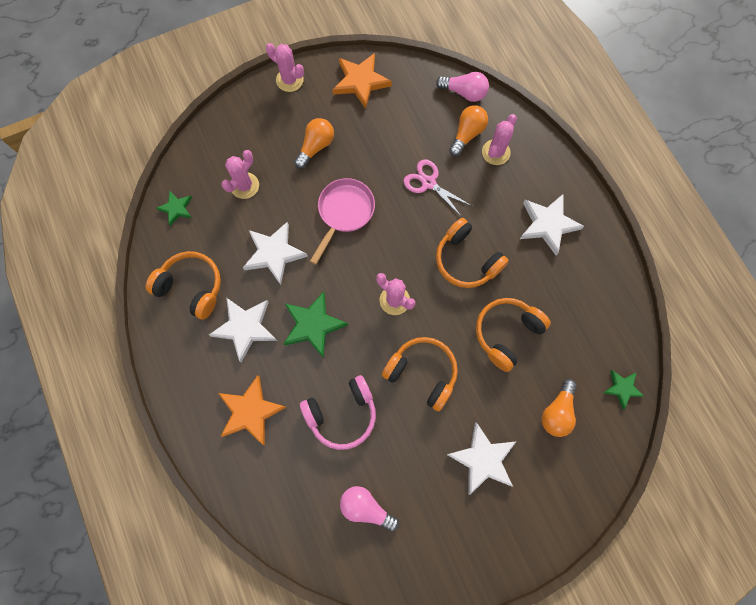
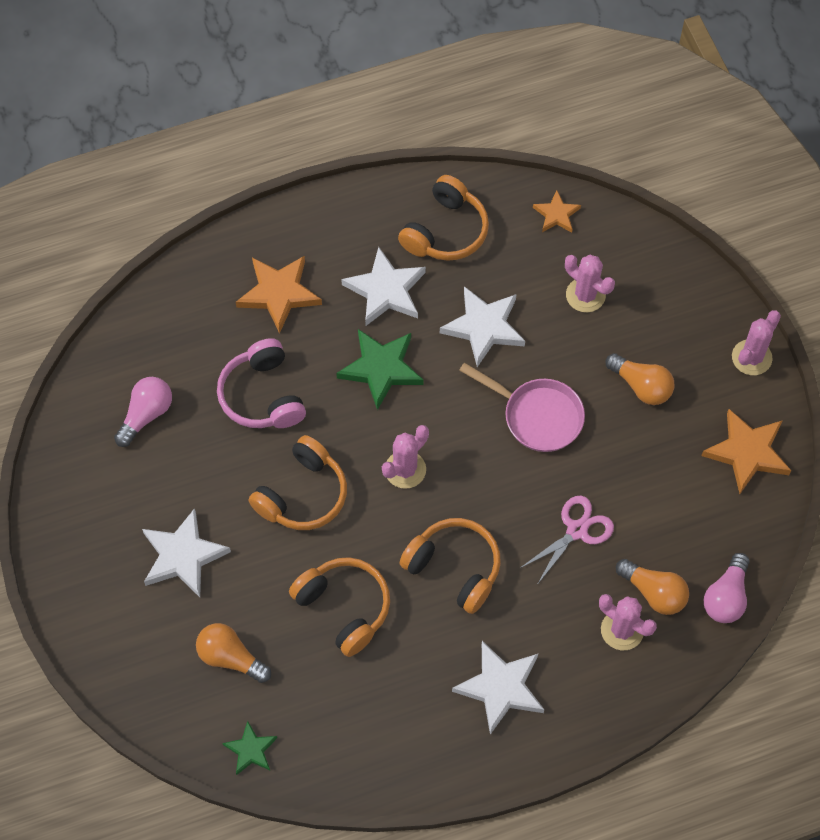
camera: 95 degrees right, 10 degrees down
(176, 208) = (556, 214): green star -> orange star
(466, 260) = (454, 568): orange headphones -> orange headphones turned 75 degrees clockwise

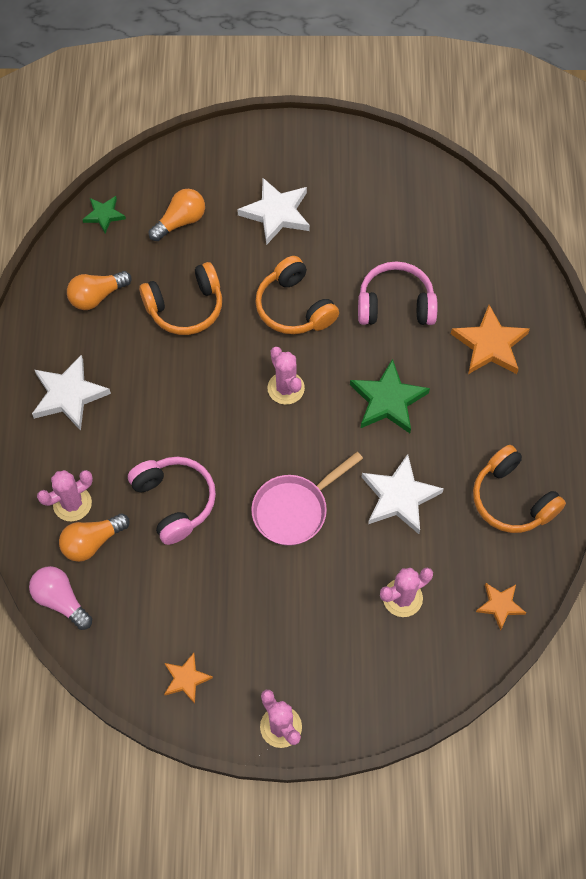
camera: 110 degrees right, 0 degrees up
(146, 415) = (408, 220): pink light bulb -> none
(386, 290) = (465, 429): white star -> none
(454, 568) = (183, 396): orange headphones -> none
(576, 530) = (175, 501): pink scissors -> pink headphones
(641, 386) = (290, 610): orange light bulb -> orange light bulb (97, 296)
(747, 452) = (186, 679): orange star -> orange star, size x0.58

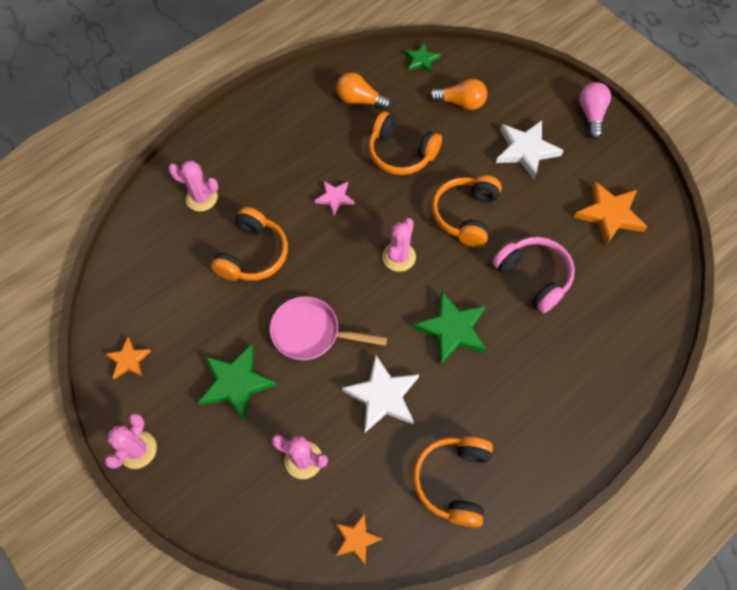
camera: 50 degrees right, 0 degrees up
(61, 600) = (128, 243): pink light bulb -> pink light bulb (591, 115)
(69, 395) = (276, 138): white star -> none
(92, 542) = (184, 229): orange light bulb -> none
(175, 501) = (253, 254): pink headphones -> orange headphones
(180, 394) = (335, 198): none -> pink star
(288, 603) = (236, 383): none -> green star
(490, 345) = (567, 366): orange star -> orange star (609, 215)

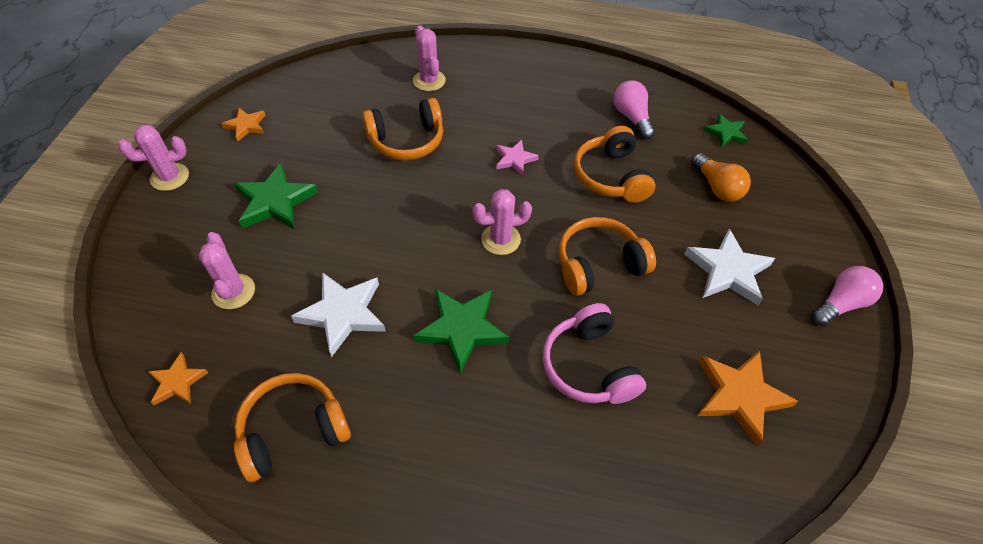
camera: 50 degrees right, 10 degrees down
(311, 333) = (365, 222): pink pan -> none
(360, 100) = (631, 117): orange light bulb -> pink light bulb
(533, 276) = (588, 366): pink headphones -> pink headphones turned 150 degrees clockwise

